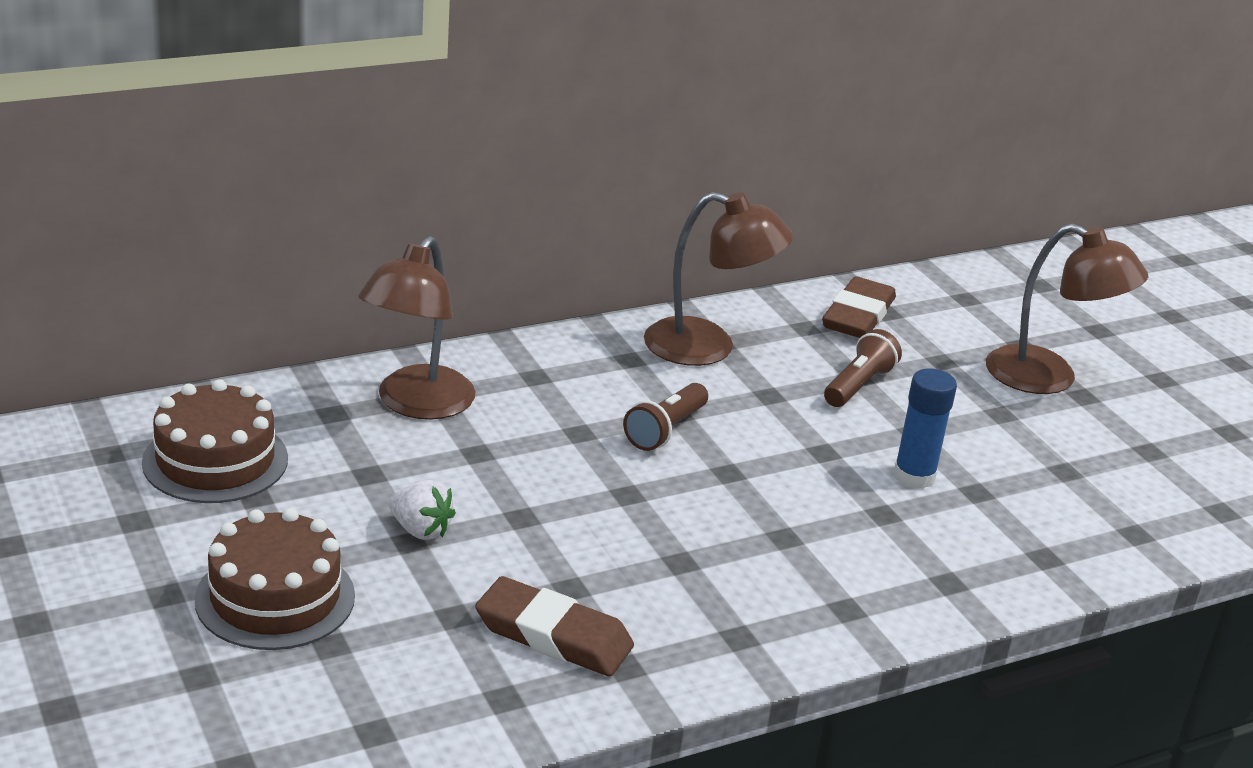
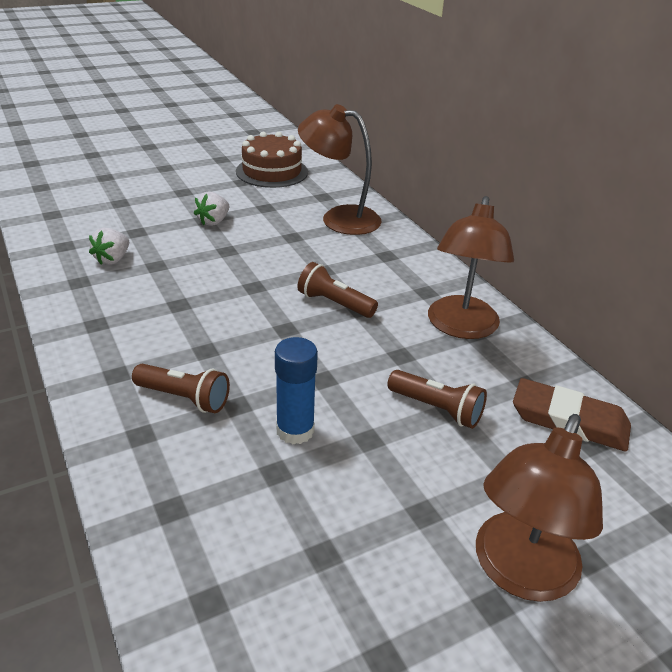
camera: 90 degrees right, 5 degrees up
(275, 597) = (158, 189): brown cake -> none
(553, 635) = (112, 259): brown eraser -> white strawberry
(880, 552) = (184, 398): none -> brown flashlight

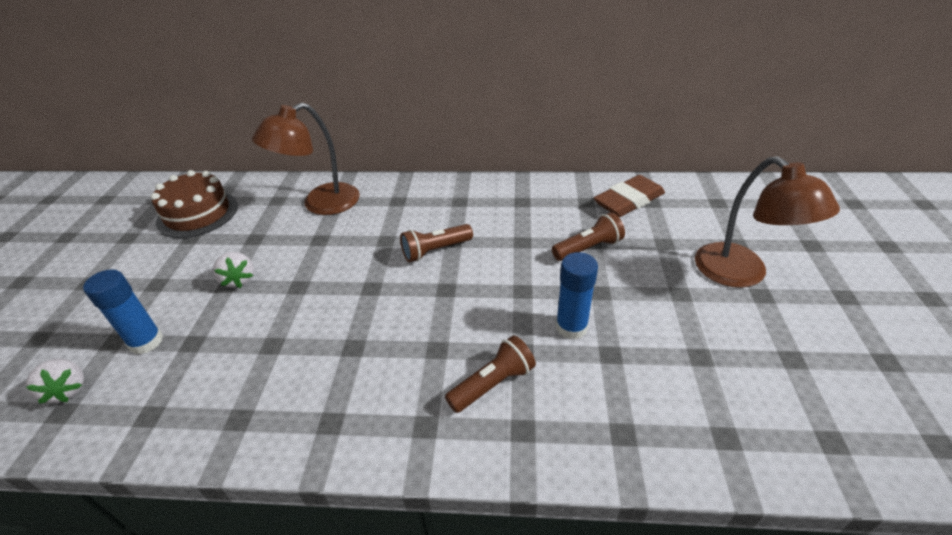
camera: 55 degrees left, 5 degrees up
(112, 259) = (225, 377): white strawberry -> white strawberry (68, 390)
(126, 214) = (146, 342): none -> blue glue stick
(461, 327) = (512, 203): brown lamp -> none

